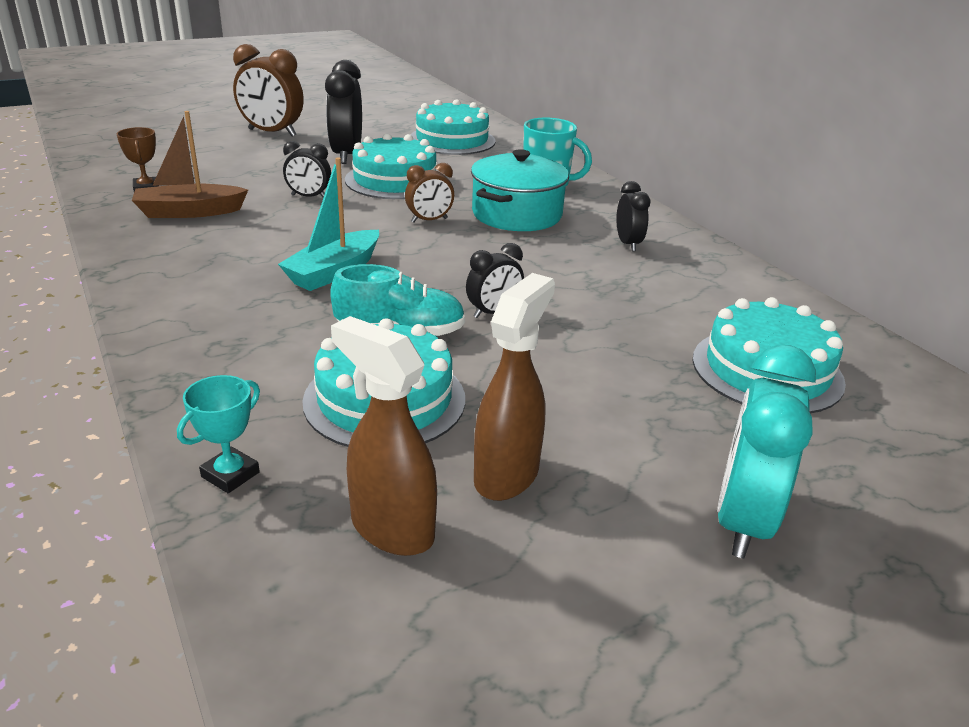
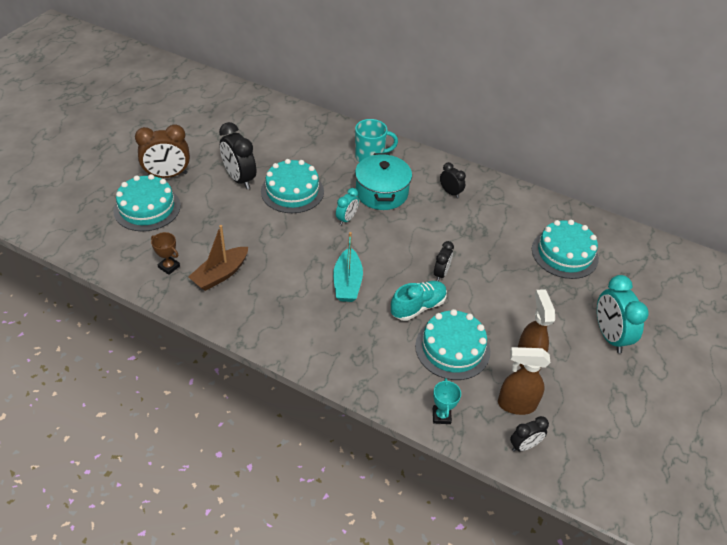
camera: 35 degrees left, 15 degrees up
(309, 197) = (265, 229): black clock -> black clock (524, 446)
(429, 220) = (346, 219): brown clock -> turquoise clock
(452, 140) = (280, 135): turquoise cake -> turquoise cake (147, 208)

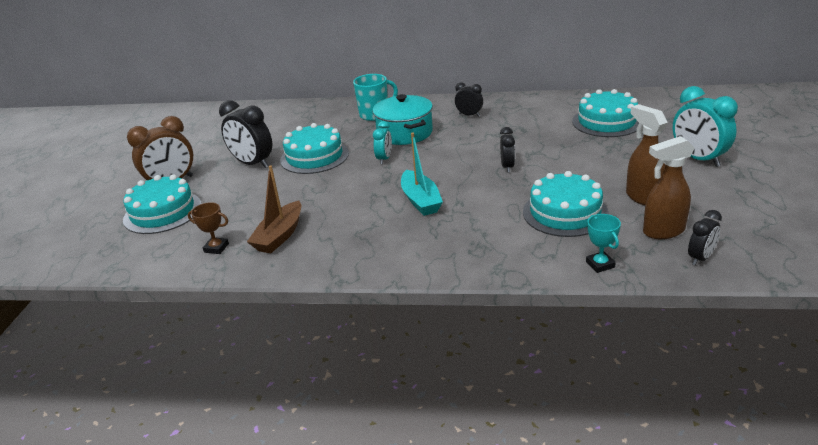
camera: 15 degrees left, 15 degrees down
(418, 307) = (505, 195): turquoise shoe -> none

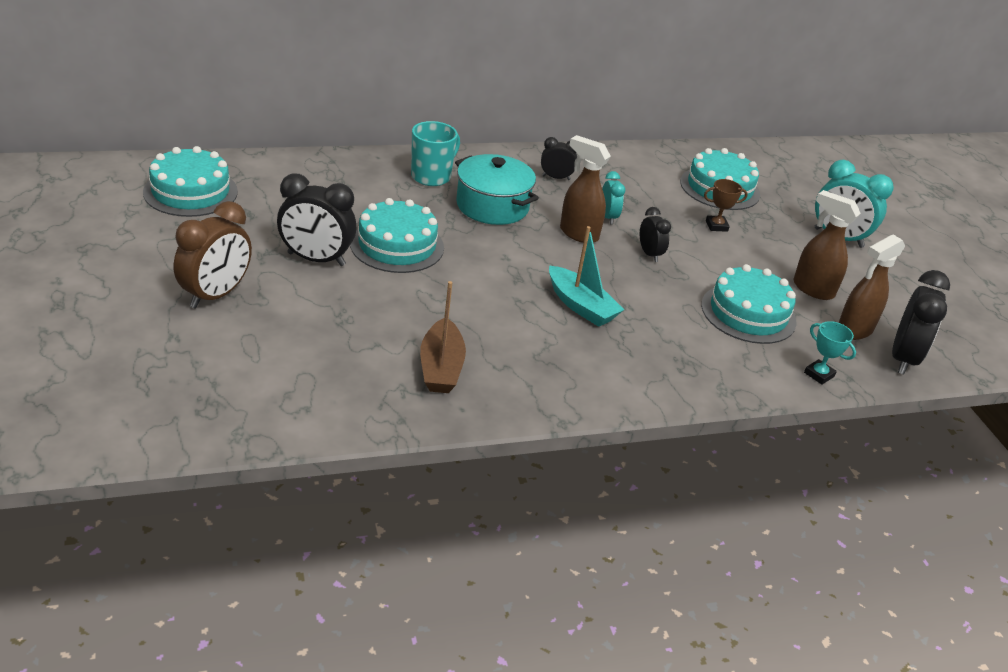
camera: 30 degrees left, 5 degrees up
(162, 212) = (243, 343): turquoise cake -> turquoise cake (190, 192)
(216, 248) = (369, 392): brown trophy -> brown trophy (716, 226)
(384, 159) = (494, 246): turquoise clock -> turquoise clock (608, 217)
(458, 152) = (578, 234): none -> brown spray bottle
(700, 258) = (903, 359): black clock -> black clock, size x1.78

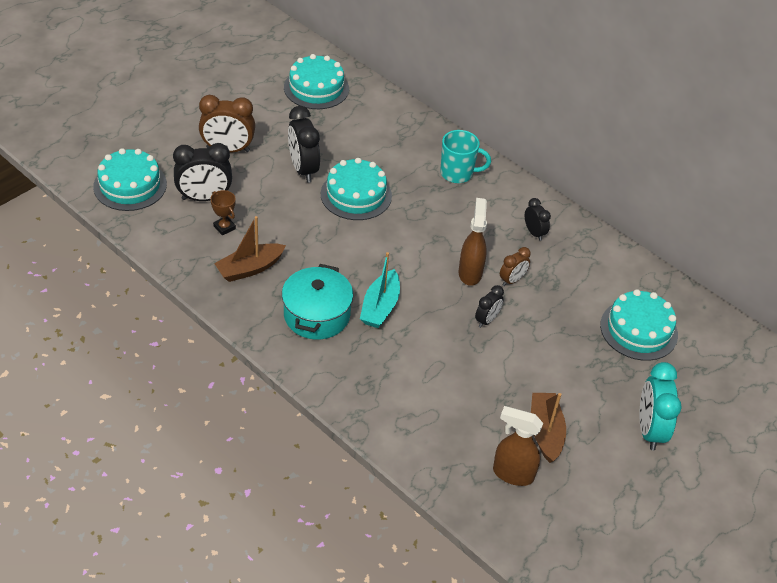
camera: 60 degrees right, 10 degrees up
(492, 206) = (455, 217): turquoise pot -> turquoise pot (316, 315)
(608, 217) = (512, 280): turquoise clock -> brown clock
(716, 226) = (574, 346): brown trophy -> brown trophy (224, 227)
(748, 313) = (467, 401): turquoise cake -> turquoise cake (130, 185)
(812, 289) = (545, 432): brown spray bottle -> brown boat
(819, 374) = (428, 465): turquoise trophy -> none
(903, 359) = (504, 516): black clock -> black clock (204, 198)

